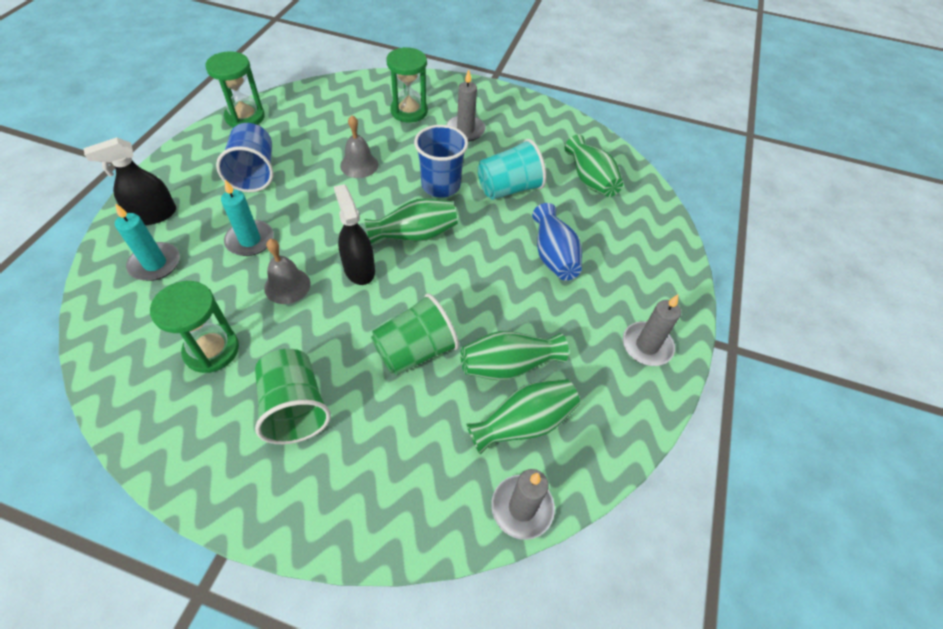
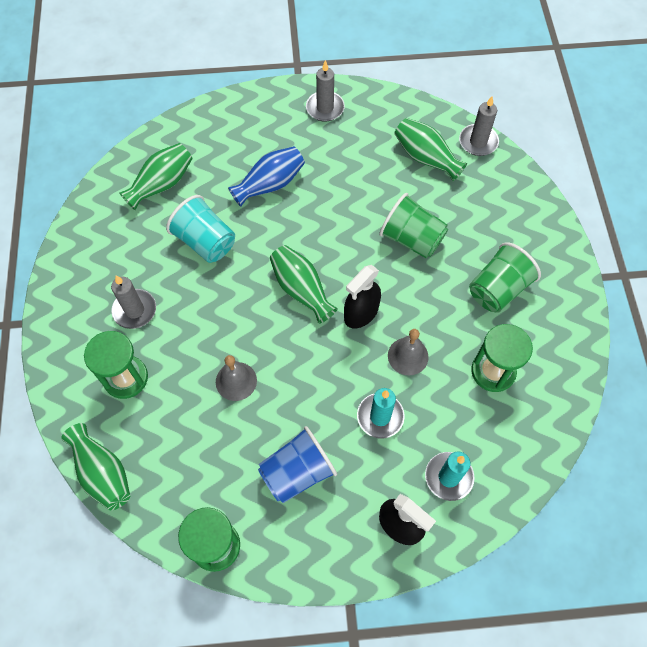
camera: 110 degrees left, 10 degrees up
(440, 185) = (229, 297): blue cup -> none
(508, 366) = (389, 180): green vase -> green vase (103, 473)

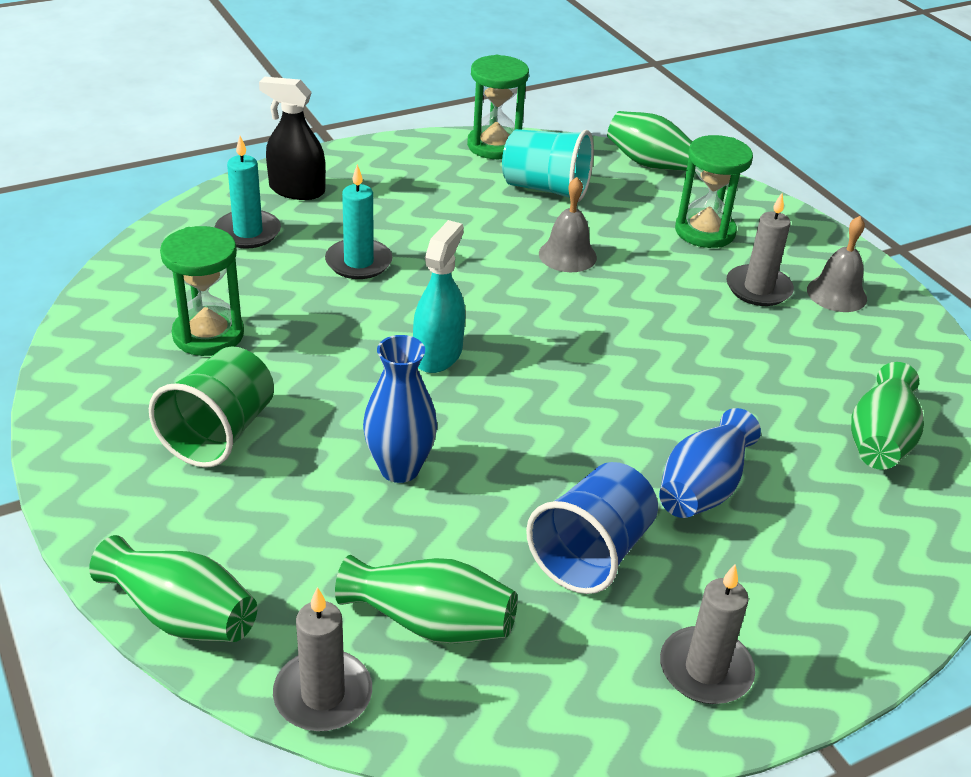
camera: 155 degrees right, 25 degrees down
(205, 242) = (736, 382): turquoise cup -> turquoise cup (546, 189)
(297, 472) = (439, 203): blue cup -> blue cup (592, 553)
(301, 290) = (545, 360): green vase -> green vase (181, 615)
(361, 313) = (438, 354): black spray bottle -> turquoise spray bottle
(408, 356) = (344, 324): grey bell -> grey bell (836, 294)
(411, 239) = (399, 468): green cup -> blue vase

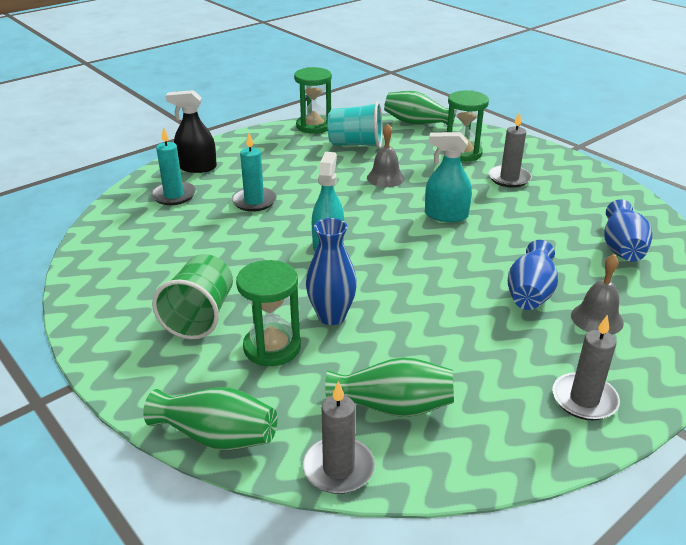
camera: 10 degrees left, 5 degrees down
(208, 334) = (169, 258): green hourglass -> green hourglass (272, 347)
(592, 553) = (479, 343): blue cup -> none
(632, 335) = (446, 215): none -> turquoise spray bottle
(836, 294) = (556, 174): grey bell -> grey bell (597, 319)
(880, 440) = (622, 248): green vase -> blue vase

